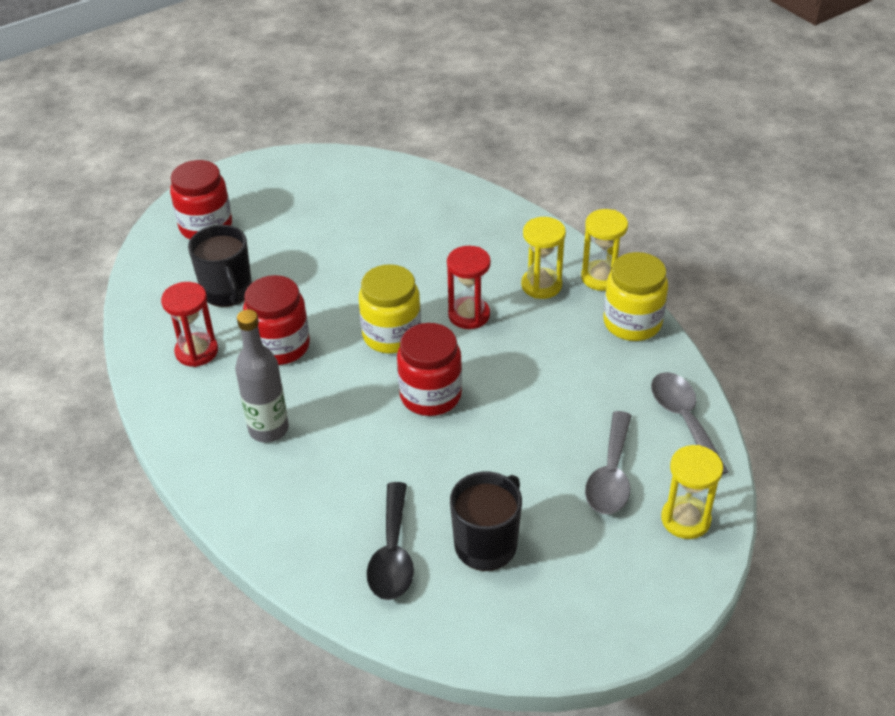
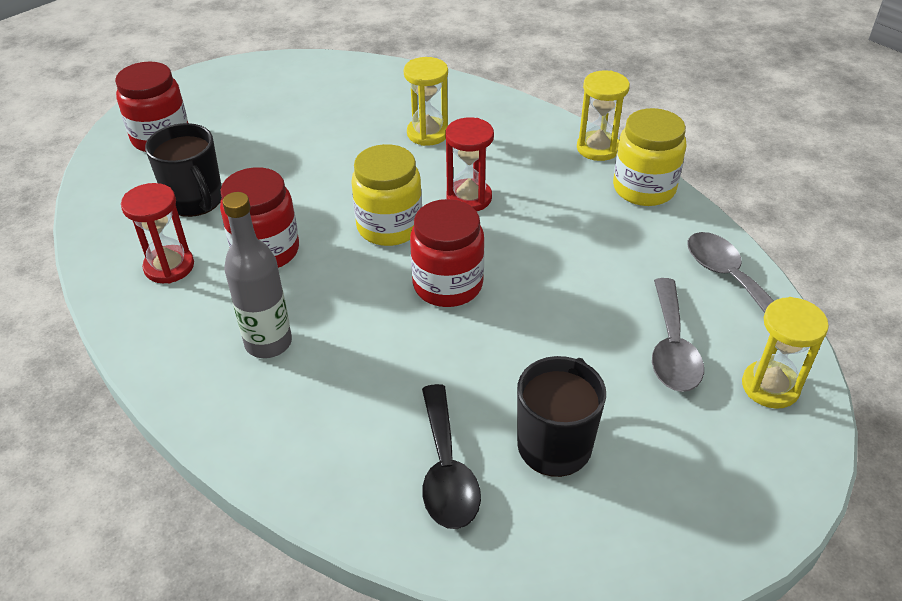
camera: 10 degrees left, 0 degrees up
(541, 285) = (538, 161): yellow hourglass -> yellow hourglass (427, 133)

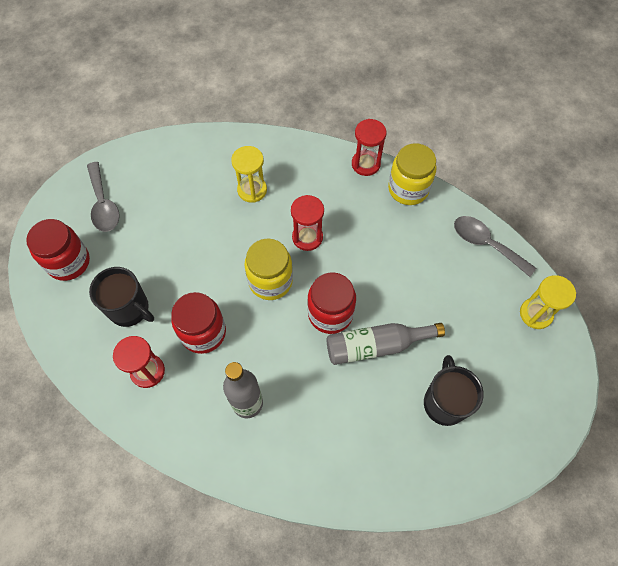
camera: 25 degrees left, 20 degrees up
(446, 470) = (396, 446): black spoon -> none
(490, 341) = (376, 346): none -> grey bottle
(598, 148) = (365, 164): yellow hourglass -> red hourglass
(672, 348) = (475, 308): grey spoon -> grey spoon (103, 204)

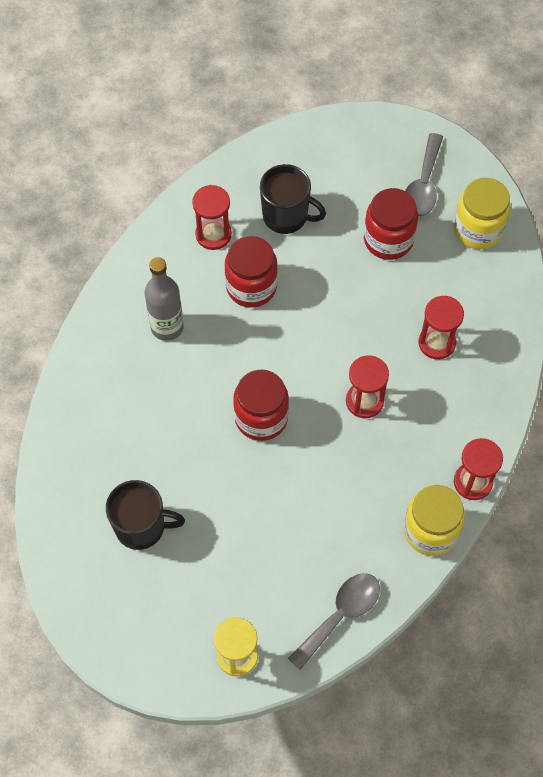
camera: 95 degrees right, 0 degrees up
(68, 262) = (349, 155): red jar -> red jar (388, 239)
(103, 204) = (423, 185): grey spoon -> grey spoon turned 60 degrees counterclockwise
(130, 309) = (286, 216): black mug -> black mug turned 105 degrees counterclockwise
(252, 190) = (437, 343): yellow hourglass -> red hourglass
(270, 281) = (308, 357): yellow jar -> yellow jar (478, 229)
(376, 346) = (216, 462): grey bottle -> none

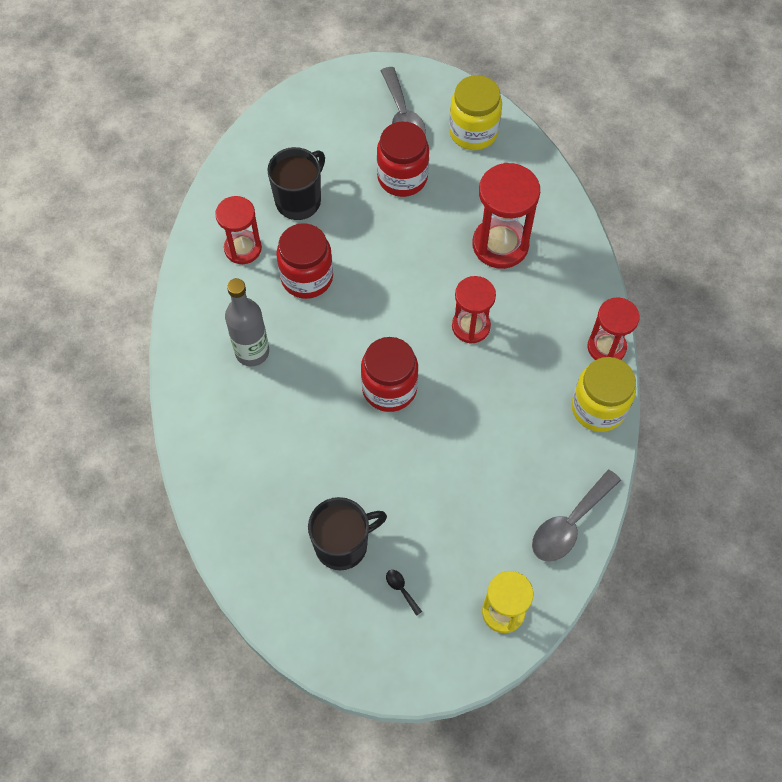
camera: 30 degrees left, 0 degrees up
(165, 590) = (401, 589): none -> black spoon
(286, 216) = (299, 200): black mug -> black mug turned 45 degrees counterclockwise
(340, 615) = (569, 524): grey spoon -> grey spoon turned 150 degrees counterclockwise
(437, 343) = (500, 245): red hourglass -> red hourglass, size x1.51

